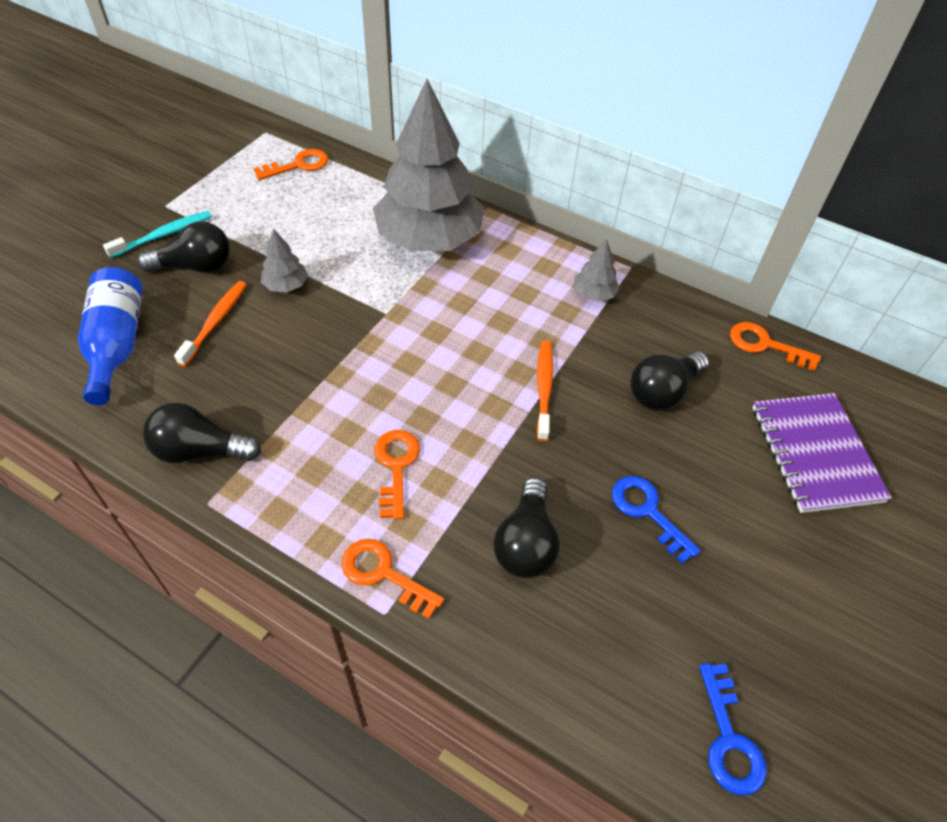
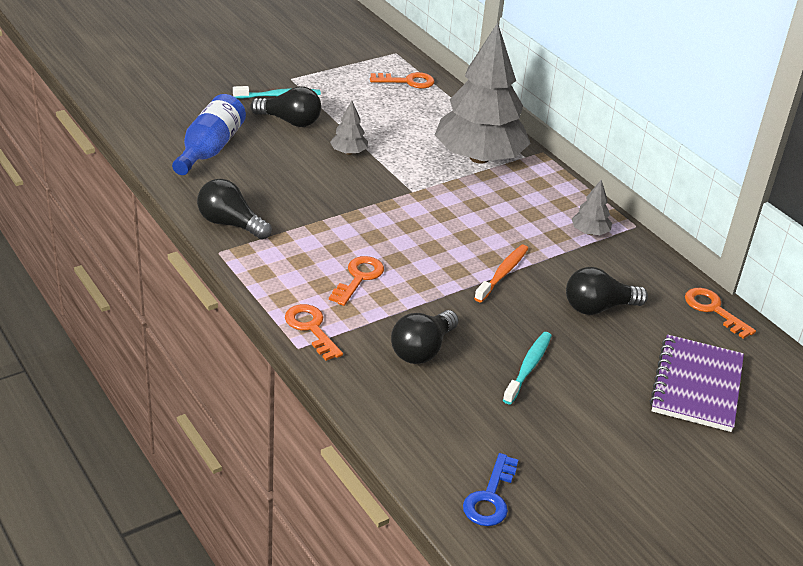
camera: 25 degrees right, 15 degrees down
(215, 322) = (284, 157): orange toothbrush -> none
(648, 512) = (528, 367): blue key -> turquoise toothbrush

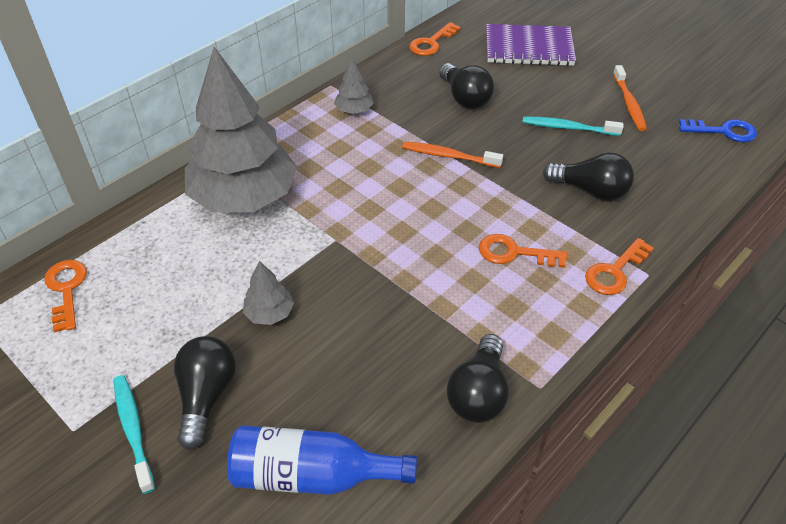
camera: 100 degrees left, 10 degrees up
(564, 433) = (629, 103): none -> orange toothbrush

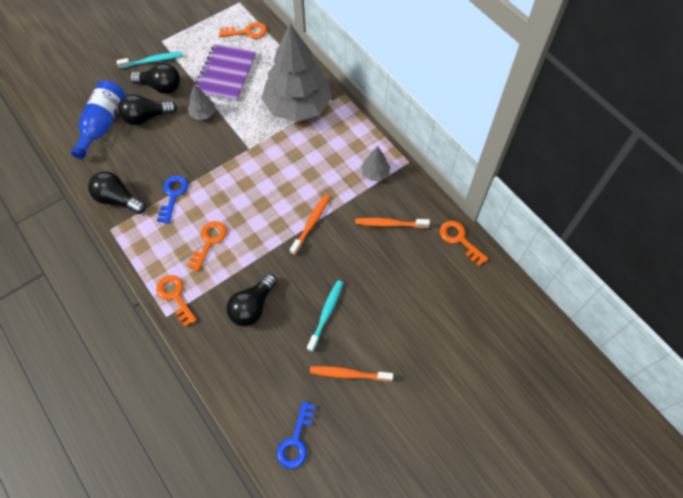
camera: 100 degrees right, 15 degrees up
(427, 92) = (389, 224): none -> orange toothbrush
(448, 315) = (173, 195): none -> blue key
(465, 98) = (377, 248): black light bulb -> black light bulb (146, 117)
(529, 48) = (443, 316): purple notebook -> purple notebook (226, 74)

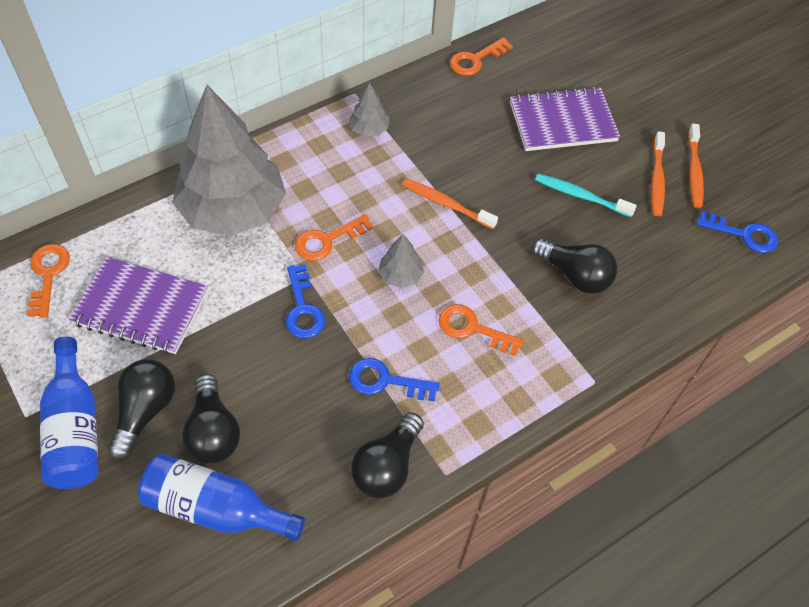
camera: 90 degrees left, 5 degrees down
(153, 61) = (75, 428): turquoise toothbrush -> blue bottle
(175, 296) = (563, 371): orange key -> orange key (327, 240)
(203, 114) = (223, 341): grey tree -> grey tree (400, 275)
(225, 149) = (303, 308): none -> blue key
(389, 224) = (450, 122): orange toothbrush -> orange toothbrush (694, 171)
(401, 303) = (562, 122): none -> purple notebook

